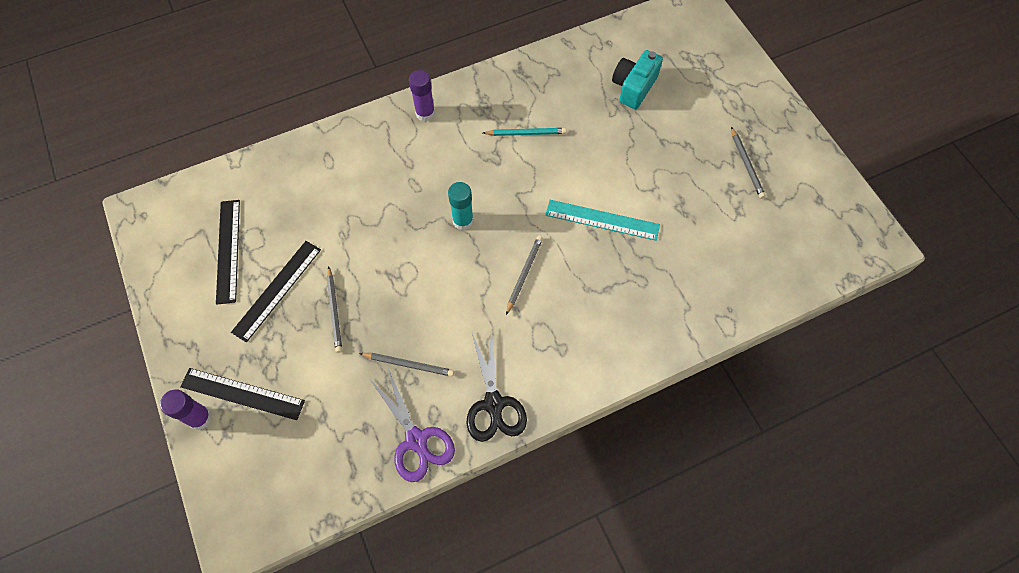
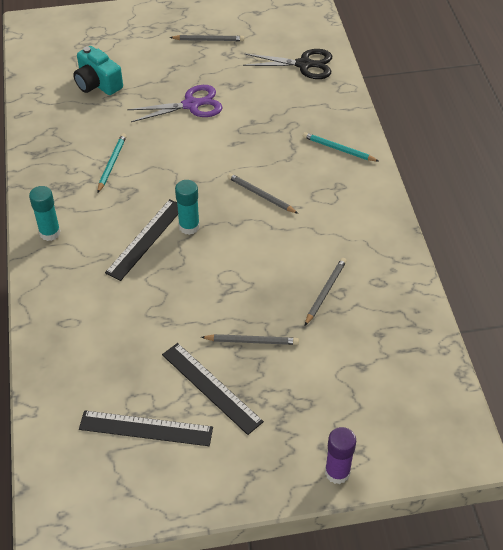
camera: 75 degrees left, 15 degrees down
(242, 393) = (320, 431): black ruler -> black ruler (146, 239)
(416, 440) = (399, 298): purple scissors -> purple scissors (191, 105)
(425, 113) = (50, 233): purple glue stick -> turquoise glue stick
(494, 403) = (378, 239): black scissors -> black scissors (304, 64)
(602, 220) = (226, 134): turquoise ruler -> none
(619, 336) = (338, 149): none -> turquoise pencil

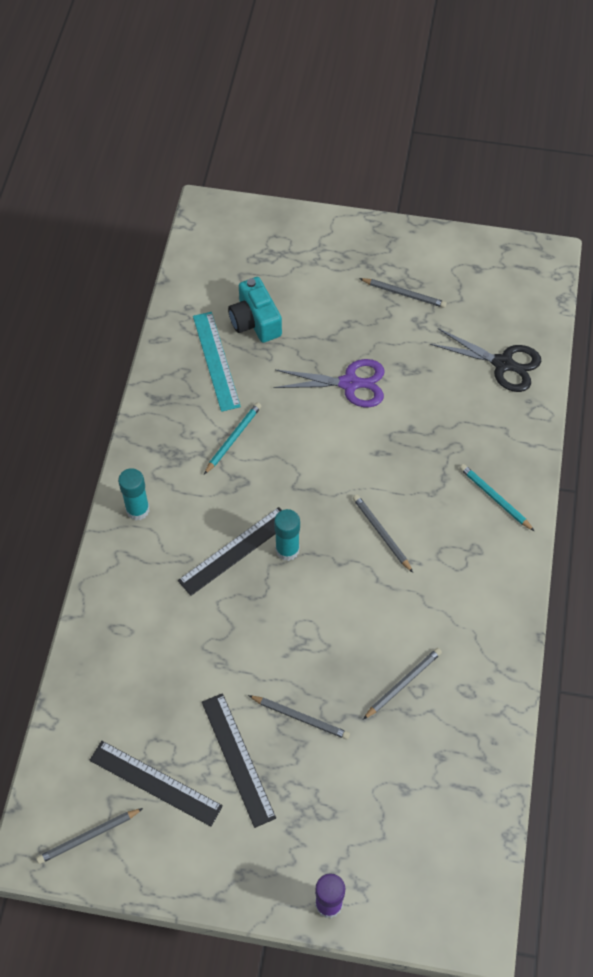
camera: 20 degrees right, 10 degrees up
(76, 116) = (216, 361): none -> turquoise ruler
(101, 490) = (88, 836): none -> grey pencil

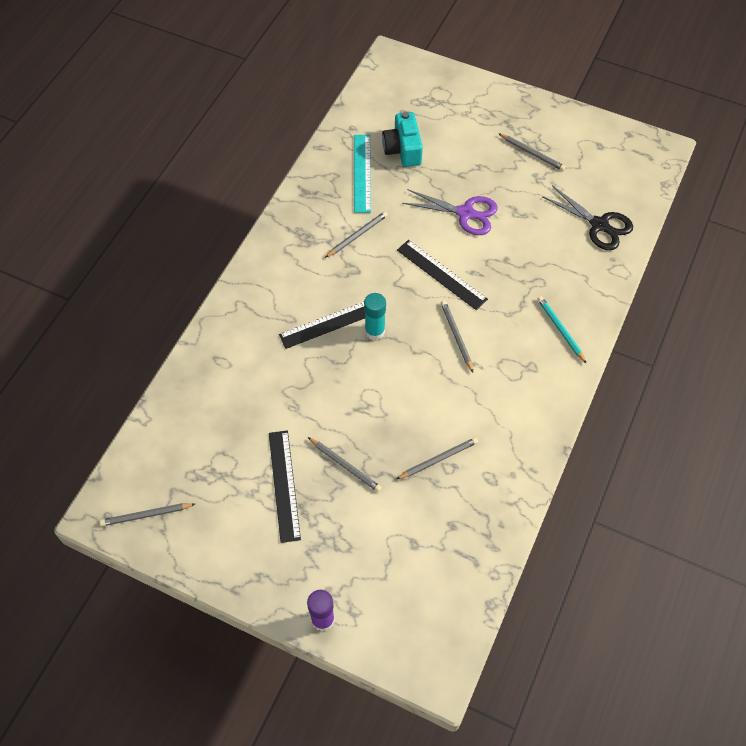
camera: 15 degrees right, 0 degrees up
(137, 510) = (264, 273): turquoise glue stick -> none
(155, 783) = (212, 487): black ruler -> black ruler (441, 274)
(233, 439) = (357, 235): turquoise pencil -> grey pencil

